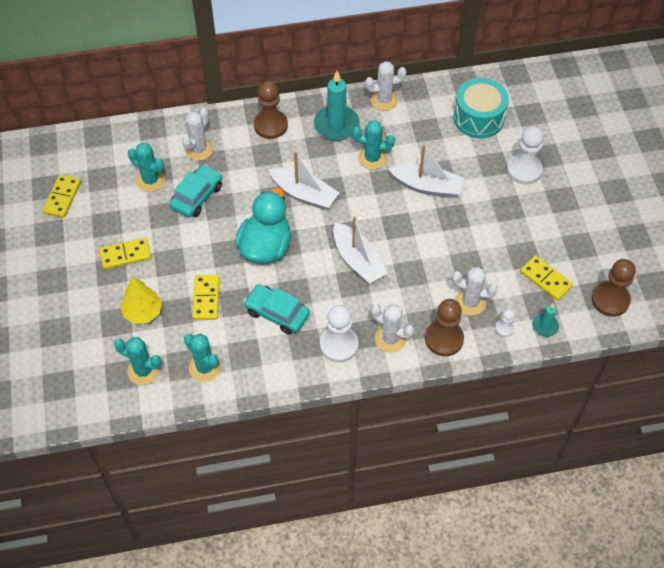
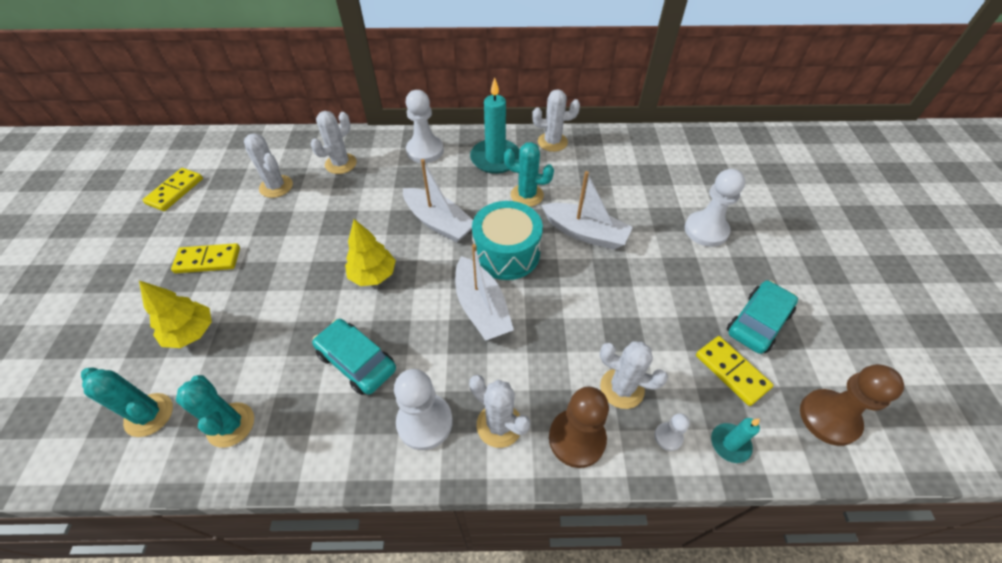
camera: 10 degrees right, 5 degrees down
(150, 180) = (276, 186): turquoise cactus -> white cactus
(197, 196) = (318, 209): turquoise car -> turquoise car (757, 322)
(206, 298) = (276, 327): yellow domino -> none
(265, 247) = (373, 275): turquoise duck -> yellow tree
(270, 125) = (425, 151): brown pawn -> white pawn
(478, 118) = (655, 170): turquoise drum -> turquoise drum (506, 253)

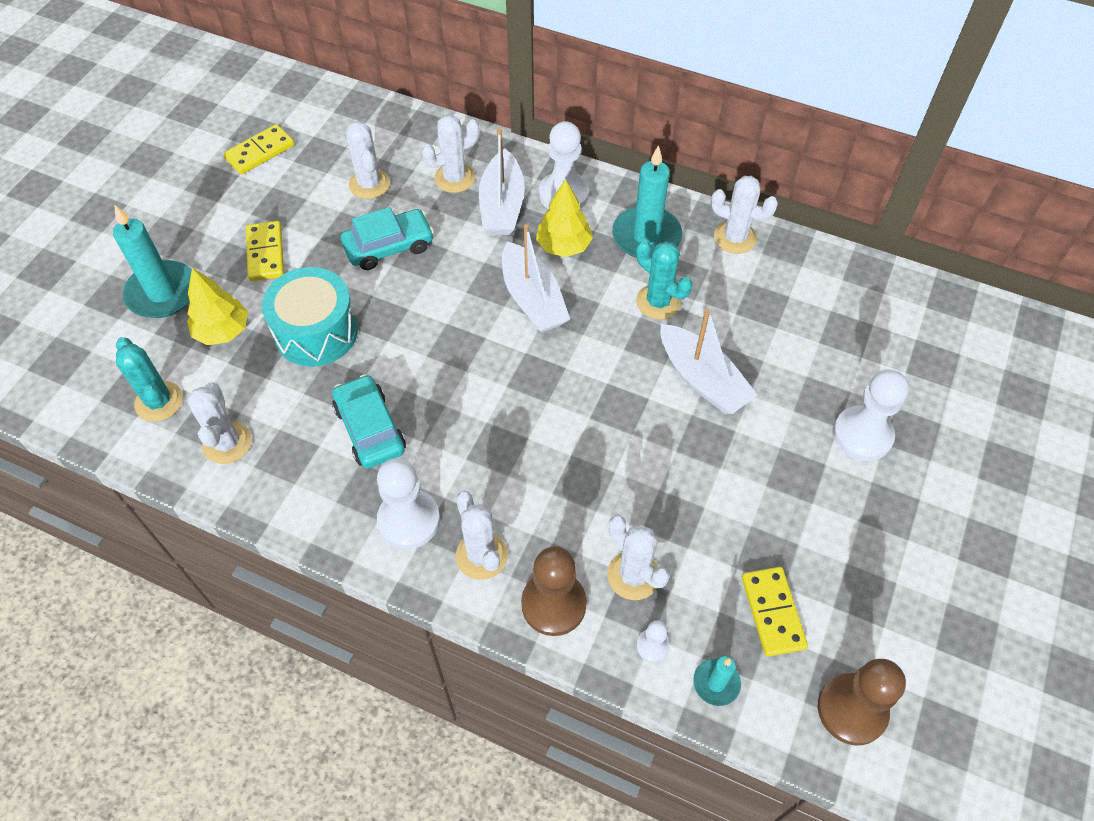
camera: 25 degrees right, 5 degrees up
(122, 322) = (162, 293): none -> turquoise candle
(208, 260) = (265, 253): yellow domino -> yellow domino turned 60 degrees clockwise
(231, 425) = (227, 443): turquoise cactus -> white cactus
(373, 275) = (429, 337): yellow tree -> yellow tree (563, 246)
(481, 307) = (528, 423): white boat -> white boat (502, 205)
(506, 253) = (592, 368): turquoise drum -> turquoise drum (316, 332)
(757, 322) = (846, 573): turquoise car -> turquoise car (389, 246)

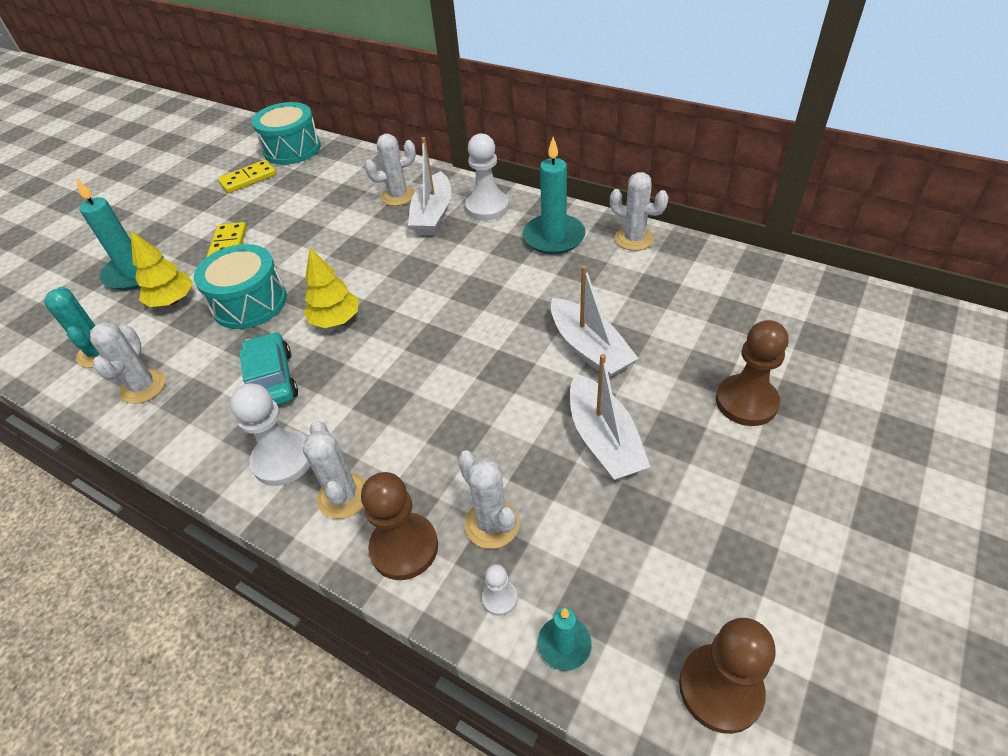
camera: 10 degrees right, 10 degrees down
(303, 104) = (292, 149): none -> turquoise drum
(369, 184) = (327, 200): white cactus -> none
(389, 246) = (330, 242): turquoise car -> none
(532, 299) = (443, 282): white boat -> white boat (603, 439)
(563, 246) = (479, 243): yellow tree -> yellow tree (335, 320)
(658, 302) = (556, 286): turquoise cactus -> none
(772, 612) = (636, 571): yellow domino -> none
(862, 435) = (746, 402): white pawn -> brown pawn

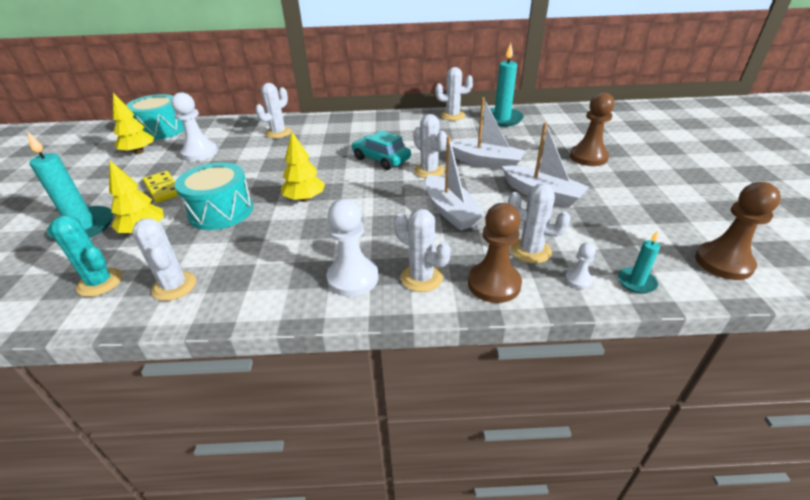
camera: 35 degrees left, 10 degrees down
(248, 179) = (139, 152): yellow domino -> yellow tree
(271, 380) = (290, 243): turquoise car -> turquoise car (381, 159)
(433, 214) = (315, 135): white boat -> white boat (450, 211)
(487, 207) = (348, 124): white pawn -> white pawn (200, 153)
(504, 333) = (429, 171): none -> white cactus
(554, 237) = (406, 126): turquoise candle -> turquoise candle (502, 119)

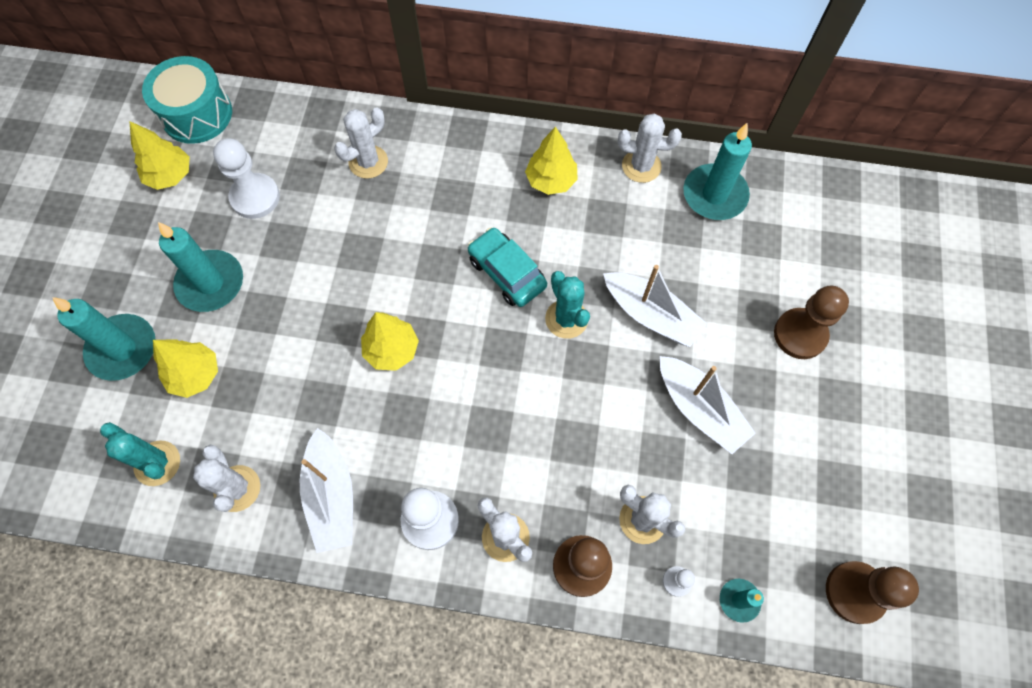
camera: 10 degrees right, 30 degrees up
(163, 189) = (211, 283): yellow domino -> turquoise candle
(221, 211) = (286, 353): turquoise drum -> none
(399, 126) = (551, 180): none -> yellow tree
(429, 171) = (566, 319): white cactus -> turquoise cactus
(450, 211) = (571, 419): white boat -> white boat (331, 496)

